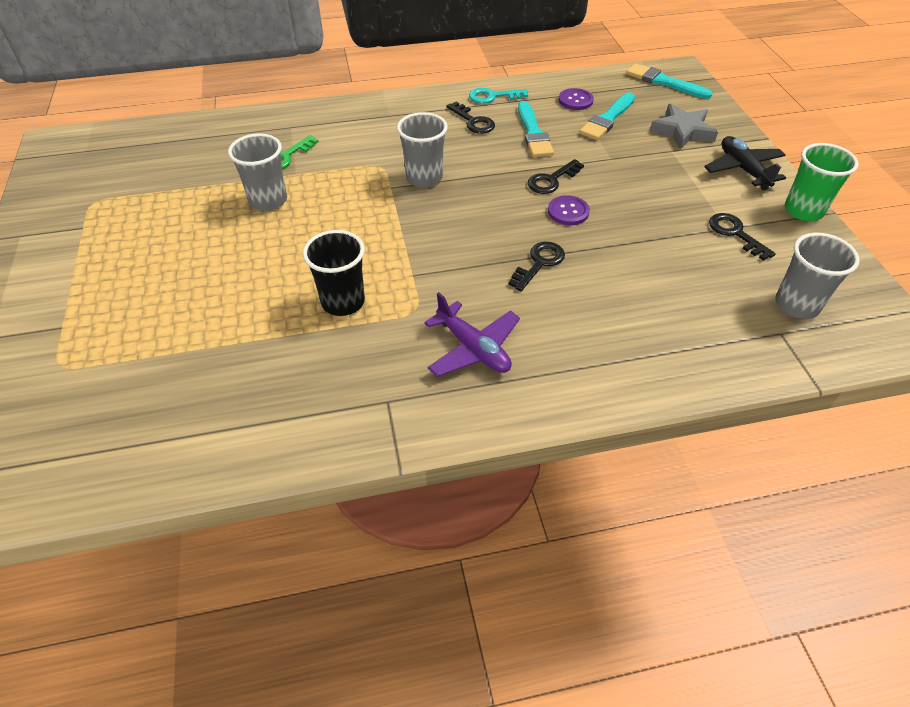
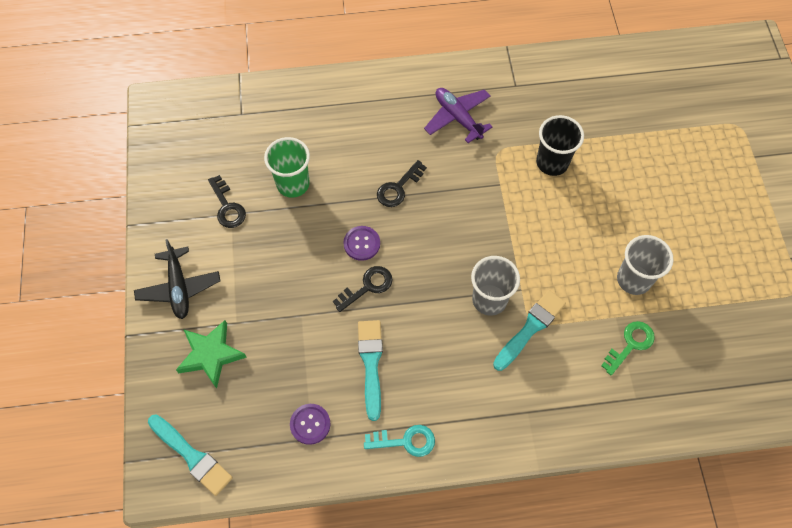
camera: 175 degrees left, 15 degrees up
(473, 121) = (433, 391): black key -> none
(607, 119) = (284, 383): turquoise brush -> turquoise brush (530, 328)
(682, 131) = (211, 355): grey star -> green star
(796, 305) = (217, 135): grey cup -> none
(803, 210) = (154, 229): green cup -> green cup (293, 184)

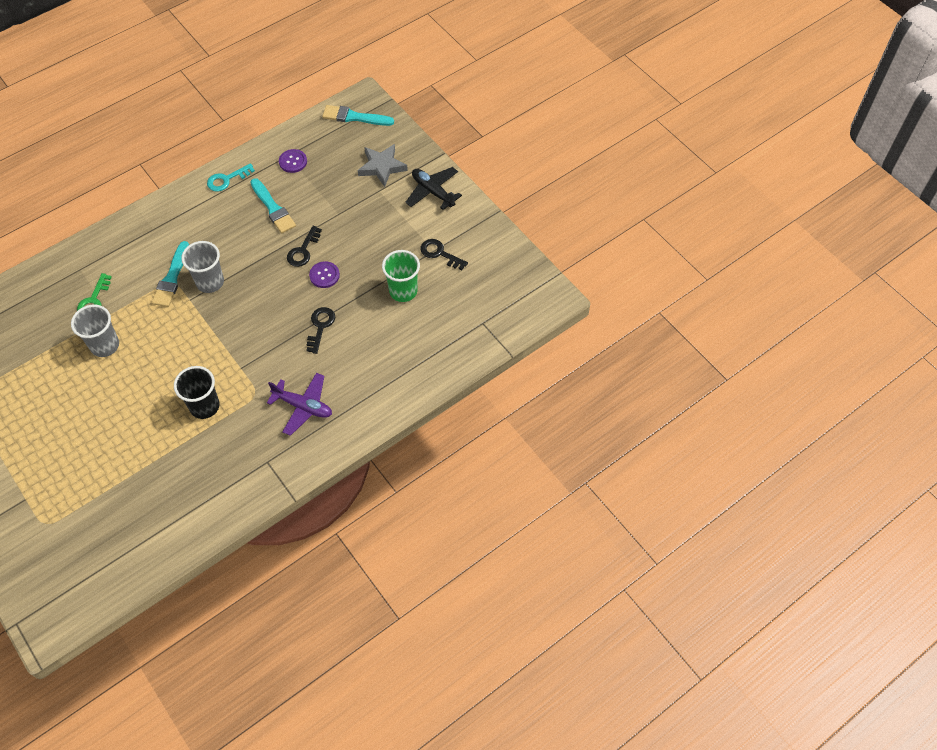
camera: 150 degrees right, 5 degrees down
(211, 355) = (382, 167): green star -> grey star

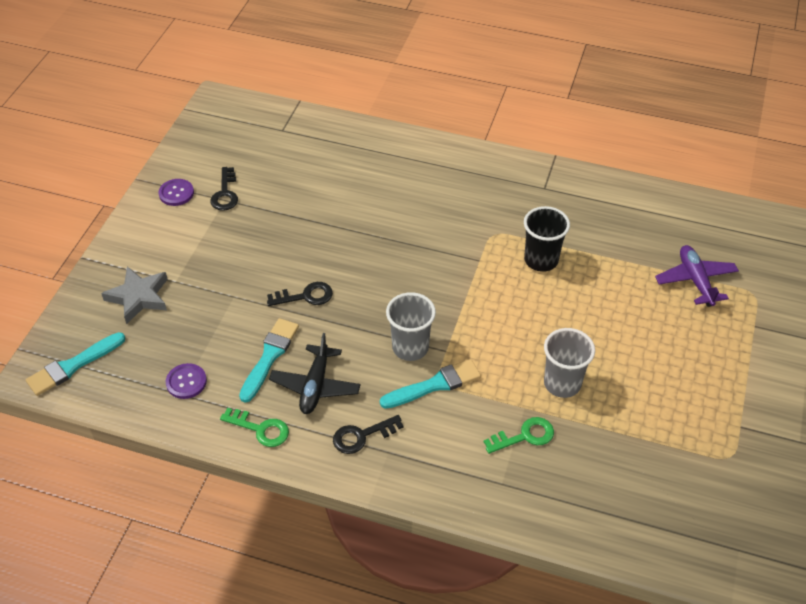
camera: 125 degrees left, 10 degrees down
(227, 179) = (260, 429): turquoise key -> green key
(303, 406) = (473, 195): purple plane -> purple plane (695, 280)
(320, 326) = (383, 230): black key -> black key (362, 436)
(324, 275) = (322, 261): purple button -> purple button (176, 193)
(354, 117) = (73, 366): turquoise brush -> turquoise brush turned 75 degrees clockwise
(403, 291) = (292, 196): green cup -> none
(433, 192) = (146, 238): black plane -> black plane (315, 386)

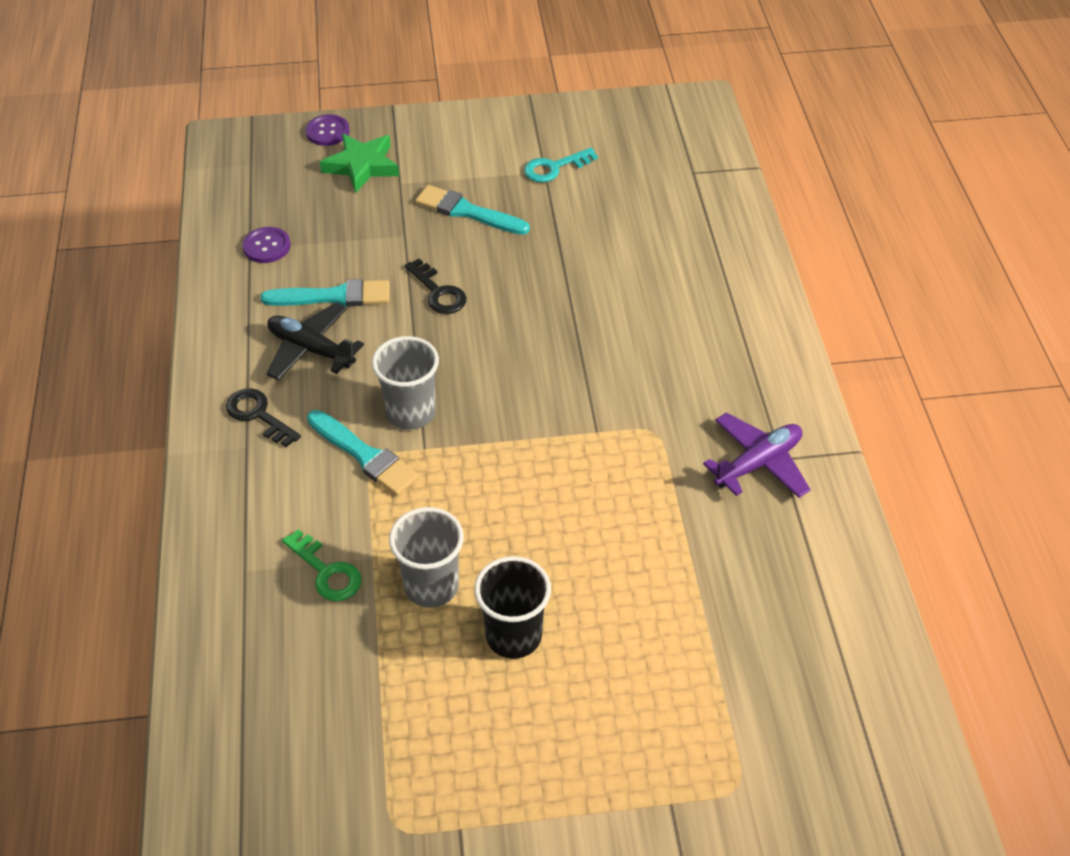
camera: 65 degrees right, 0 degrees up
(73, 366) = (248, 159): turquoise brush -> turquoise brush (467, 212)
(139, 297) = (362, 166): grey star -> green star
(176, 193) = (528, 131): purple button -> purple button (327, 132)
(225, 193) = (554, 168): black key -> turquoise key
(260, 429) = (230, 327): green key -> none
(315, 386) = (311, 349): black plane -> black plane turned 45 degrees clockwise
(541, 260) = (638, 497): black cup -> black cup (513, 636)
(695, 280) = (716, 697): purple plane -> purple plane (758, 463)

